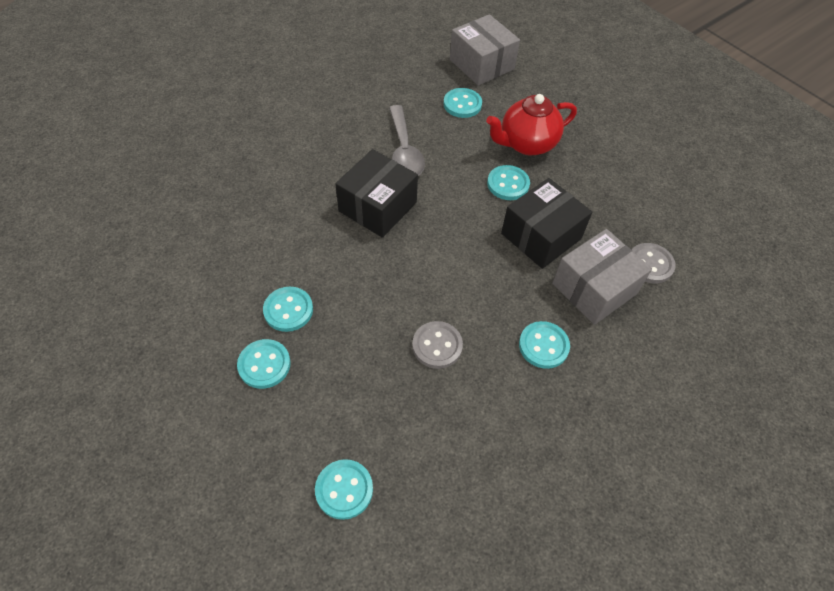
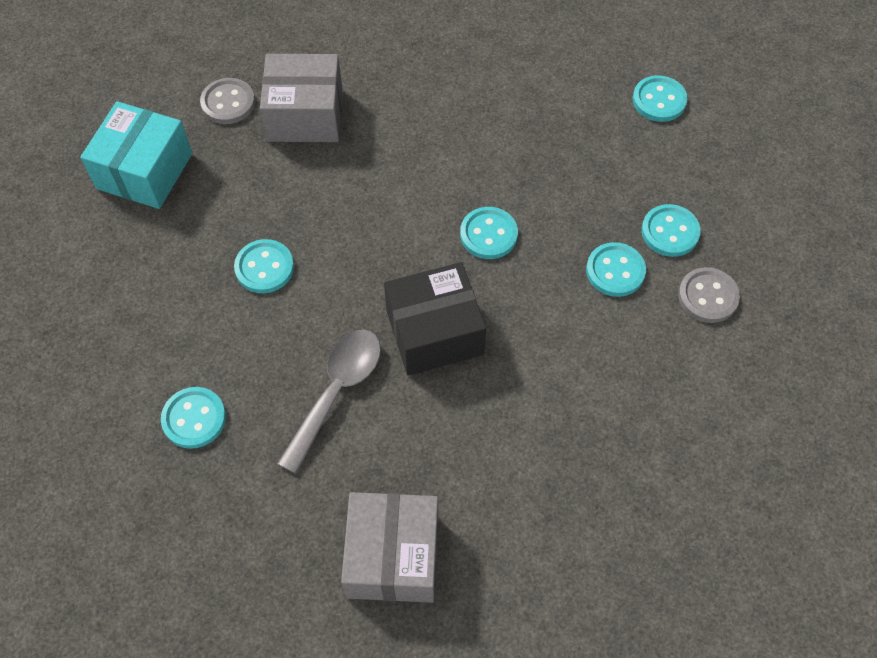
camera: 140 degrees left, 5 degrees up
(437, 346) = (497, 154): grey button -> grey button (708, 296)
(481, 64) = (92, 475): grey box -> grey box (393, 556)
(526, 144) = (185, 305): red teapot -> none
(541, 236) = (296, 190): black box -> none
(543, 346) = (404, 100): turquoise button -> turquoise button (488, 234)
(637, 193) = (145, 171): none -> turquoise box

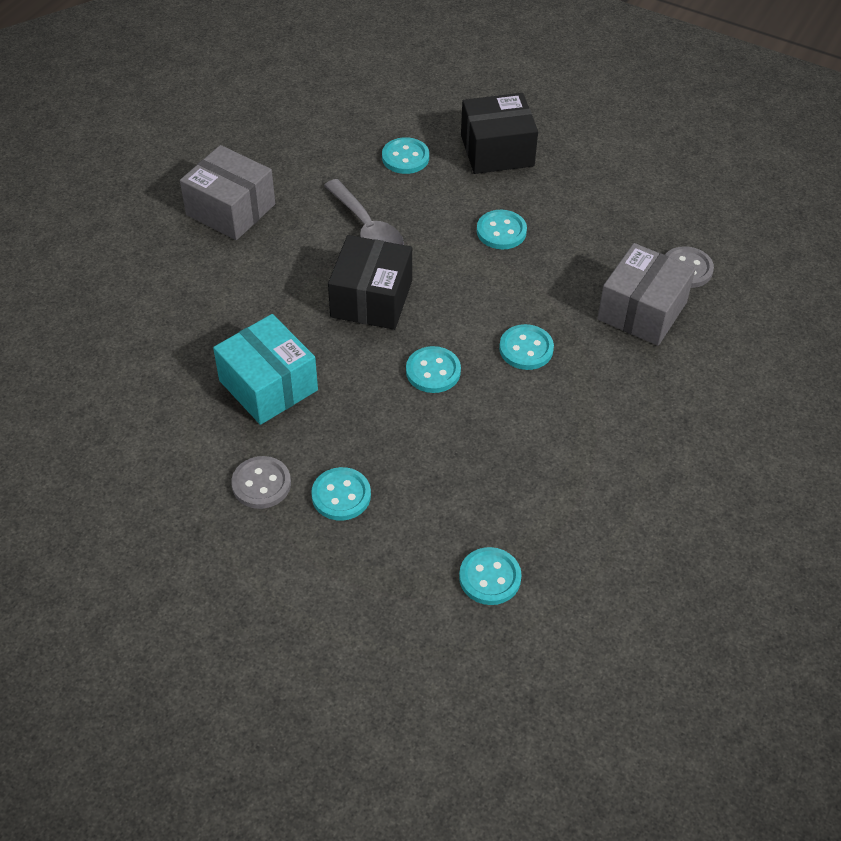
camera: 120 degrees right, 10 degrees down
(132, 332) = (497, 150): none -> black box
(145, 171) = (642, 200): turquoise box -> turquoise box (268, 385)
(615, 271) = (335, 435): turquoise button -> turquoise button (526, 349)

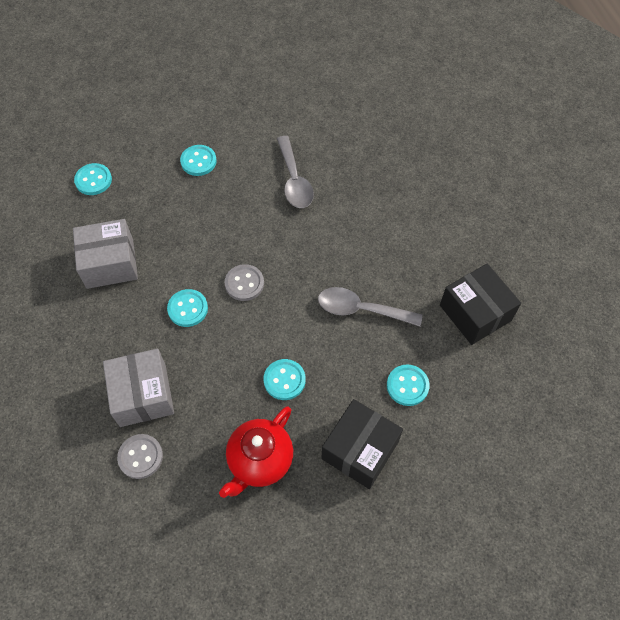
camera: 135 degrees right, 10 degrees up
(231, 209) = (448, 255): grey box -> grey box (110, 263)
(261, 484) = (239, 138): grey button -> grey button (244, 283)
(268, 385) = (294, 180): turquoise box -> grey spoon
(371, 299) = (304, 267): black box -> black box (475, 313)
(433, 371) = (223, 253): turquoise button -> none
(586, 198) = (260, 461): none -> red teapot

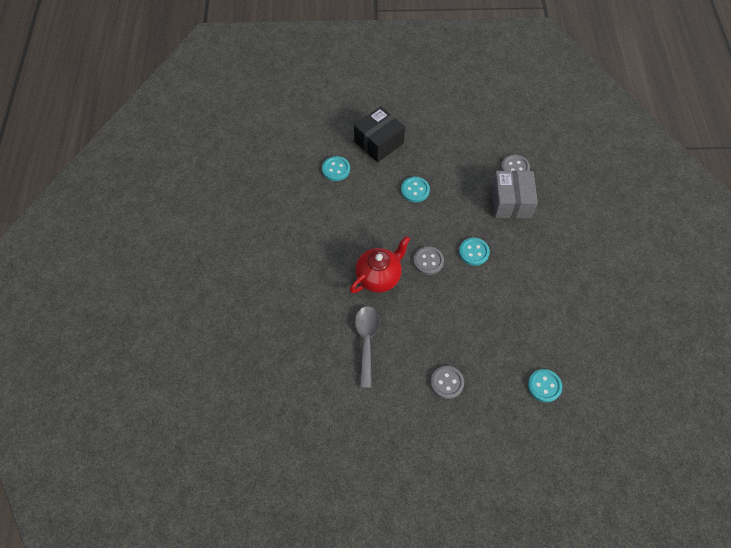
camera: 165 degrees left, 0 degrees up
(110, 263) = (531, 302): grey box -> none
(198, 161) = (447, 382): turquoise button -> grey button
(260, 461) = (441, 150): red teapot -> red teapot (379, 277)
(361, 309) = (348, 223): grey spoon -> none
(475, 313) = (270, 202): black box -> none

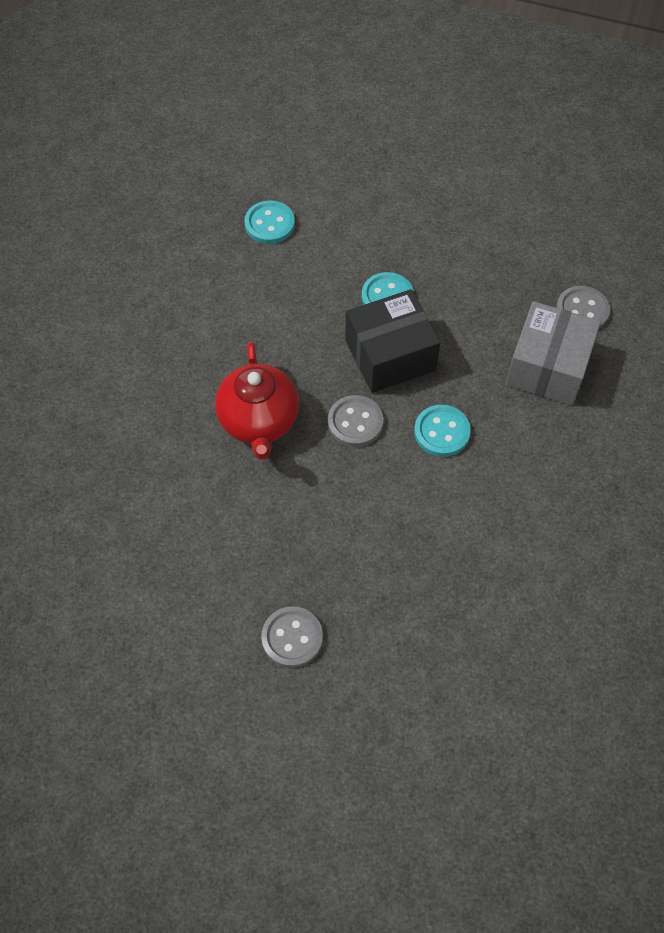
camera: 20 degrees right, 0 degrees up
(366, 341) = (188, 522): grey spoon -> none
(379, 142) = (362, 200): black box -> black box (390, 355)
(379, 277) = (259, 422): red teapot -> red teapot turned 105 degrees clockwise
(544, 386) = (462, 704): turquoise button -> none

